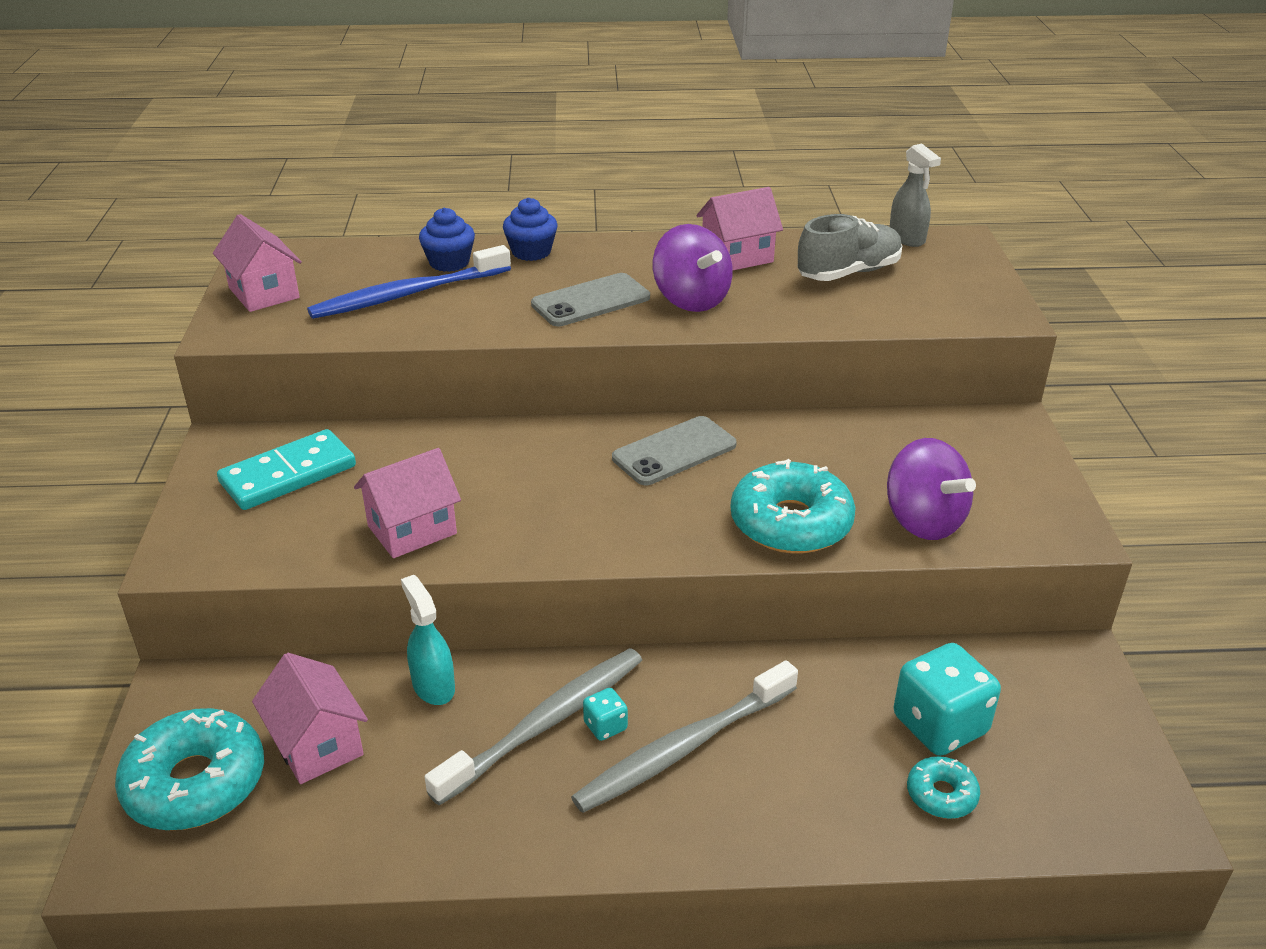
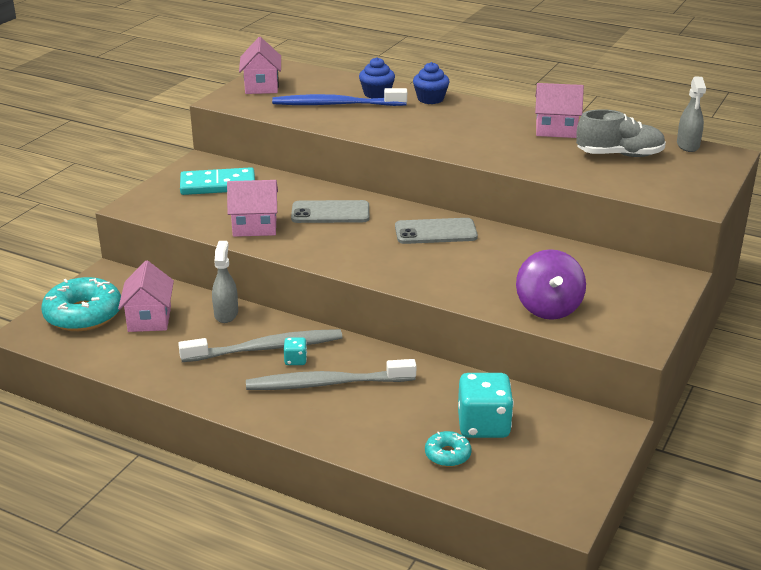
camera: 30 degrees right, 5 degrees down
(433, 686) = (226, 314): turquoise spray bottle -> grey spray bottle
(591, 301) = (436, 132): grey phone -> grey phone (330, 213)
(691, 300) = (497, 145): purple spinning top -> none
(791, 523) = (465, 285): turquoise donut -> none

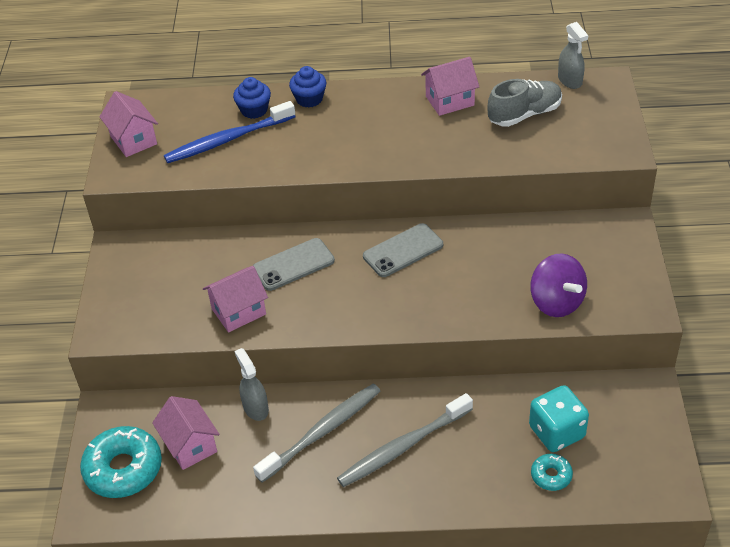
camera: 25 degrees left, 15 degrees up
(218, 185) = (159, 271): turquoise domino -> none
(295, 360) = (357, 433): turquoise dice -> none

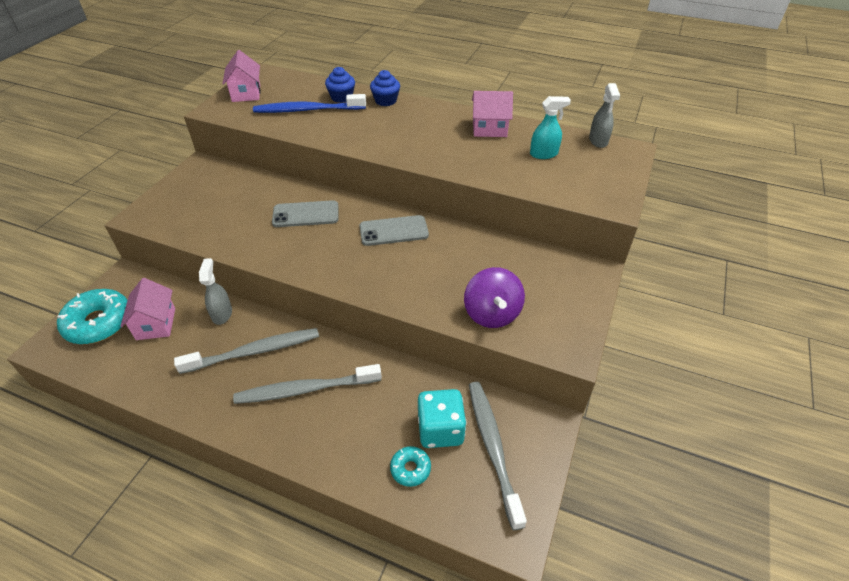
camera: 20 degrees right, 0 degrees up
(239, 312) = (240, 234): pink house -> none
(524, 114) = (544, 154): grey shoe -> turquoise spray bottle
(613, 429) = (493, 448): none -> grey toothbrush

